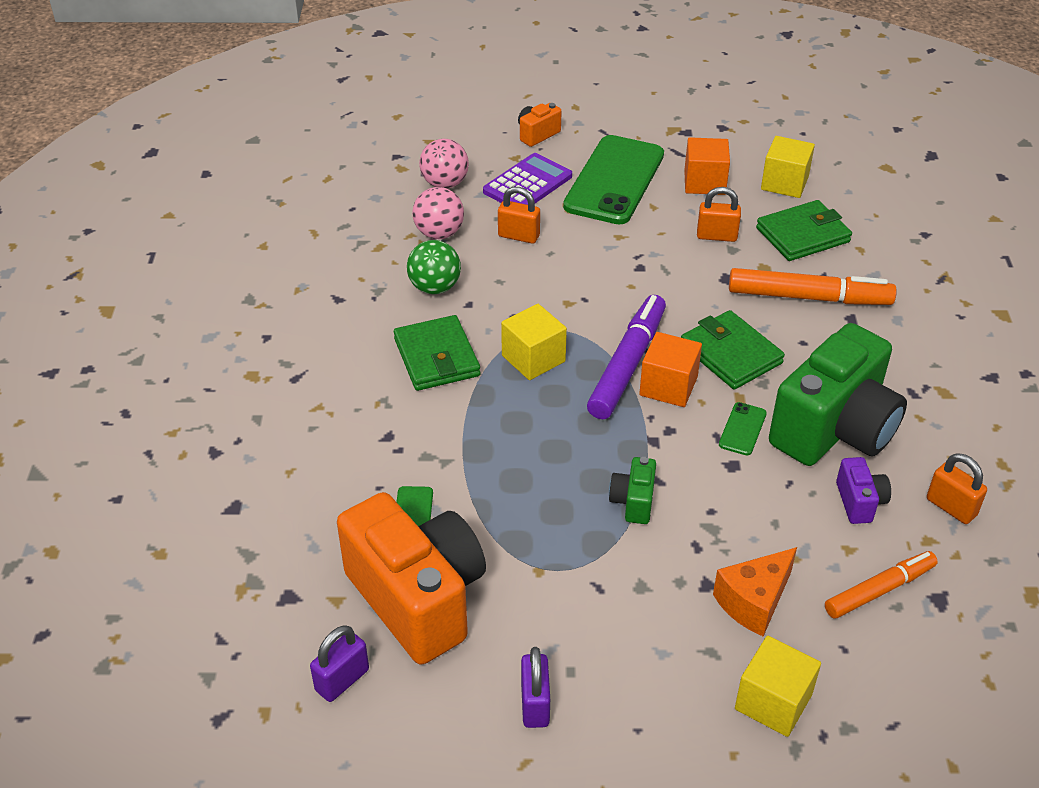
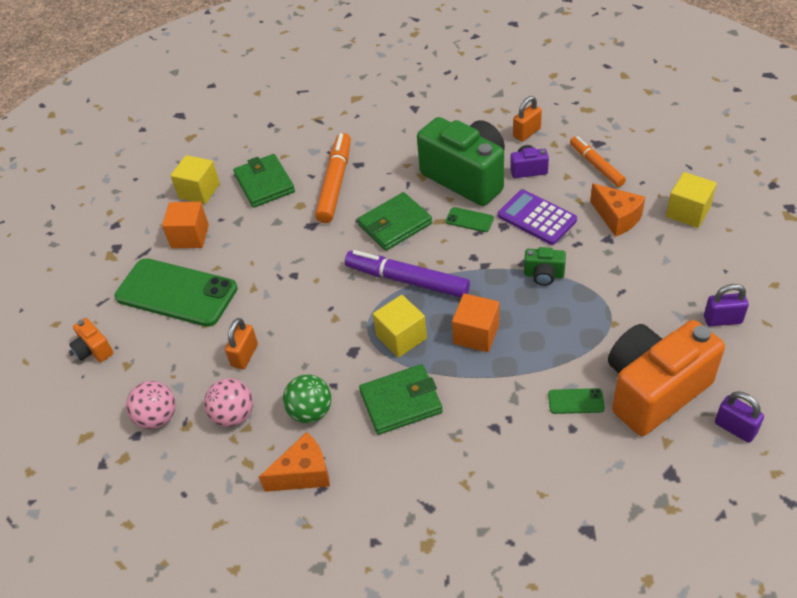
camera: 85 degrees left, 5 degrees up
(357, 285) = (304, 474): none -> orange cheese
(527, 184) = (170, 353): purple calculator -> purple calculator (537, 218)
(668, 386) = (429, 257): orange cube -> orange cube (476, 334)
(716, 236) = (260, 230): orange padlock -> none

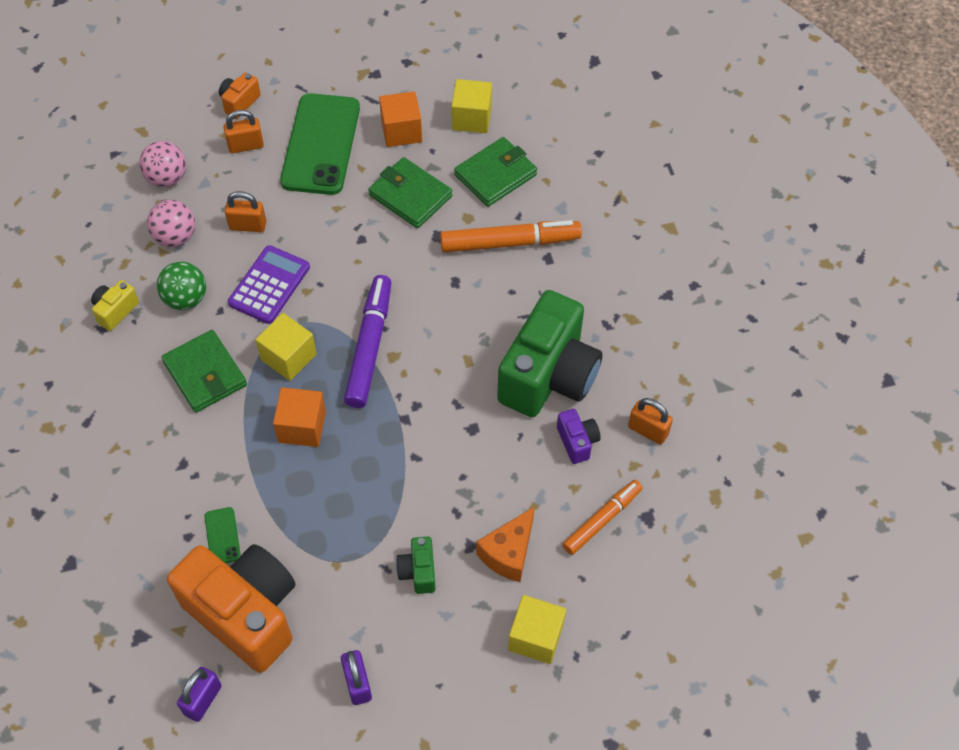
camera: 70 degrees right, 10 degrees up
(149, 349) = (246, 146): none -> orange padlock
(304, 474) = (115, 311): orange cheese -> yellow camera
(395, 224) = (454, 317): green wallet -> green wallet (410, 196)
(469, 220) = (475, 391): green phone -> none
(537, 218) = (492, 463): purple calculator -> purple calculator (269, 285)
(544, 275) = (399, 482): green camera -> green camera (418, 571)

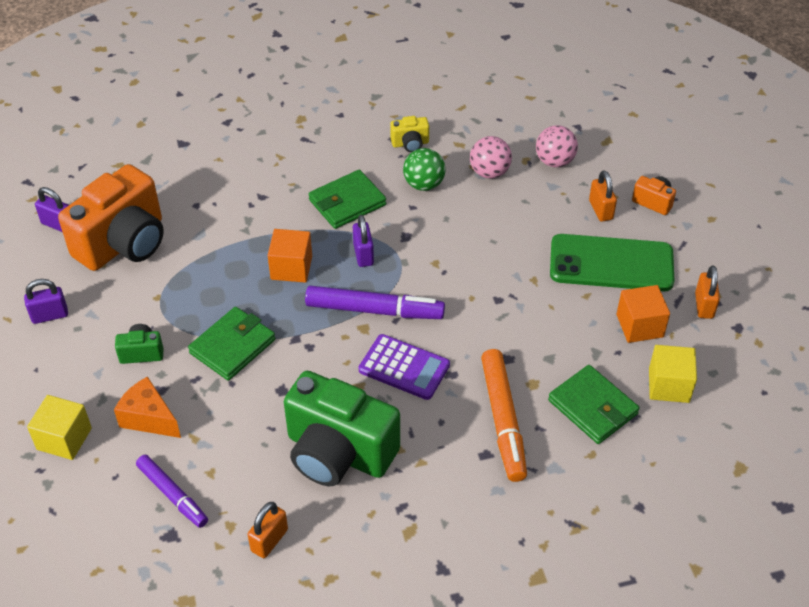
camera: 90 degrees right, 10 degrees down
(115, 311) = (410, 144): yellow camera -> yellow camera turned 135 degrees clockwise
(222, 536) = (193, 225): green phone -> none
(248, 225) = (506, 218): orange padlock -> orange padlock (704, 305)
(269, 285) = (440, 237): purple calculator -> purple calculator (404, 367)
(288, 357) = (363, 255): yellow cube -> purple padlock
(410, 196) = (555, 335): green wallet -> green wallet (232, 346)
(577, 442) = (261, 476): purple camera -> none
(602, 520) = (172, 495): orange marker -> purple marker

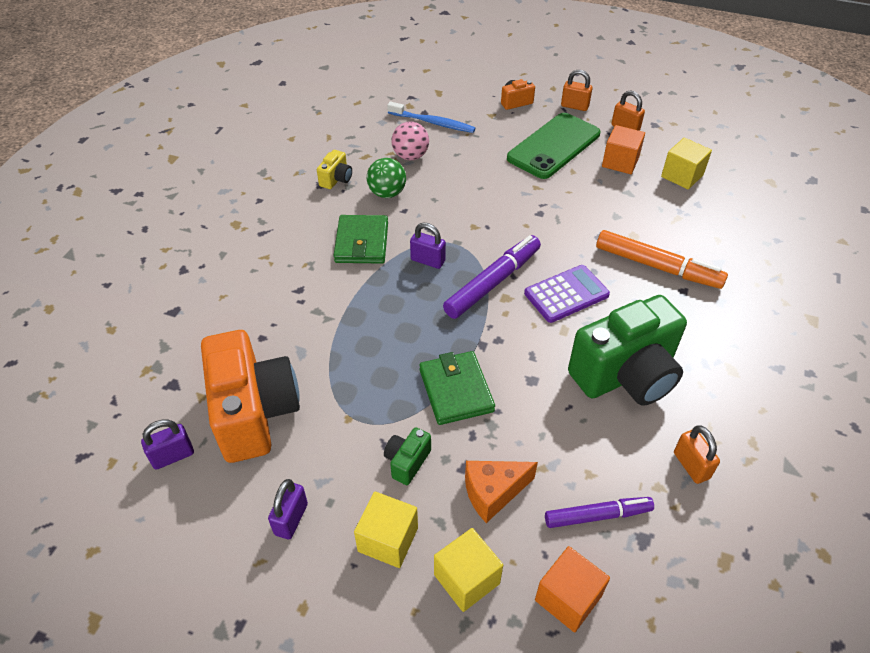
camera: 55 degrees left, 0 degrees up
(68, 377) = (388, 539): none -> yellow cube
(291, 268) = (400, 309): orange cube -> orange cube (568, 598)
(554, 161) = (433, 123): pink ball -> blue toothbrush
(593, 407) = (676, 218): green wallet -> none
(600, 210) = (500, 126): orange padlock -> orange padlock (574, 106)

